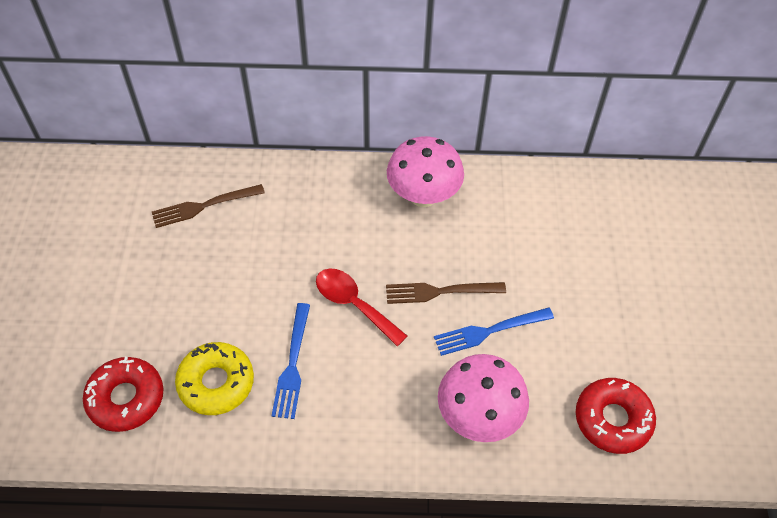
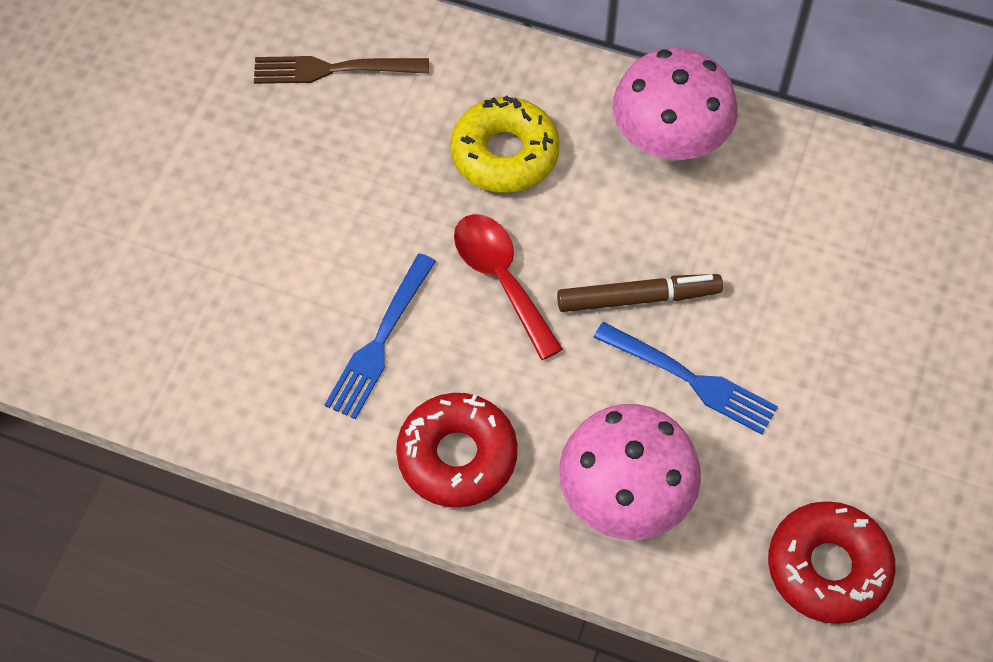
camera: 20 degrees right, 5 degrees up
(126, 398) = (133, 318): red donut -> red donut (457, 456)
(216, 383) = (264, 334): yellow donut -> yellow donut (504, 154)
(440, 292) = (638, 298): brown fork -> brown marker
(489, 331) = (690, 379): blue fork -> blue fork turned 150 degrees counterclockwise

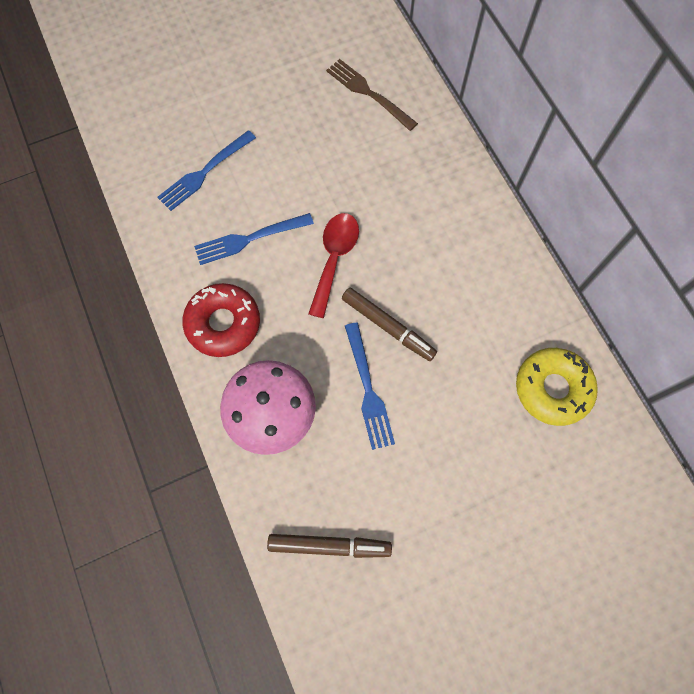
camera: 45 degrees right, 10 degrees up
(238, 314) = (205, 172): none -> blue fork
(504, 154) = (403, 200): yellow donut -> yellow donut (552, 389)
(668, 143) = (489, 264): pink mushroom -> none
(827, 568) = (329, 545): red donut -> brown marker

